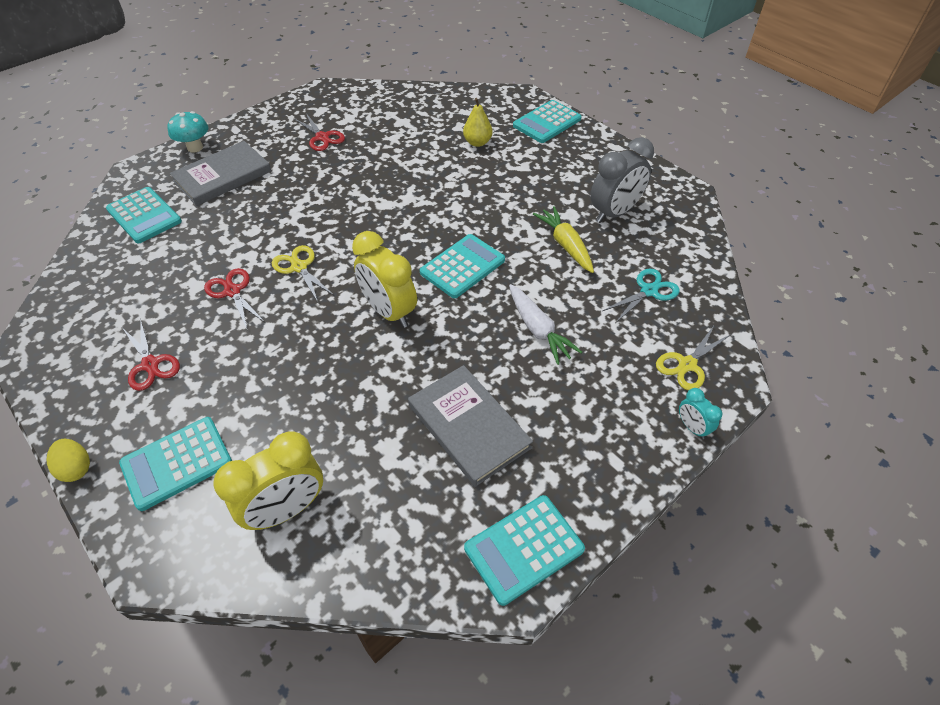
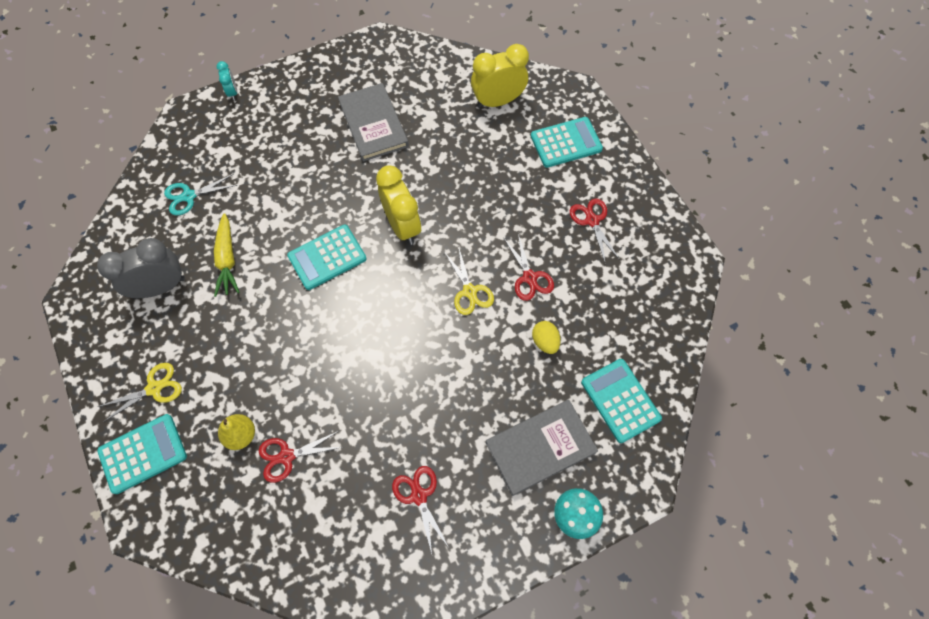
camera: 165 degrees left, 15 degrees up
(76, 468) = (631, 154): yellow egg -> yellow egg (545, 341)
(435, 138) = (286, 456): none -> red scissors
(524, 549) = (368, 54): turquoise calculator -> none
(538, 329) = (293, 183): white carrot -> none
(687, 365) = (205, 132): yellow scissors -> yellow scissors (154, 388)

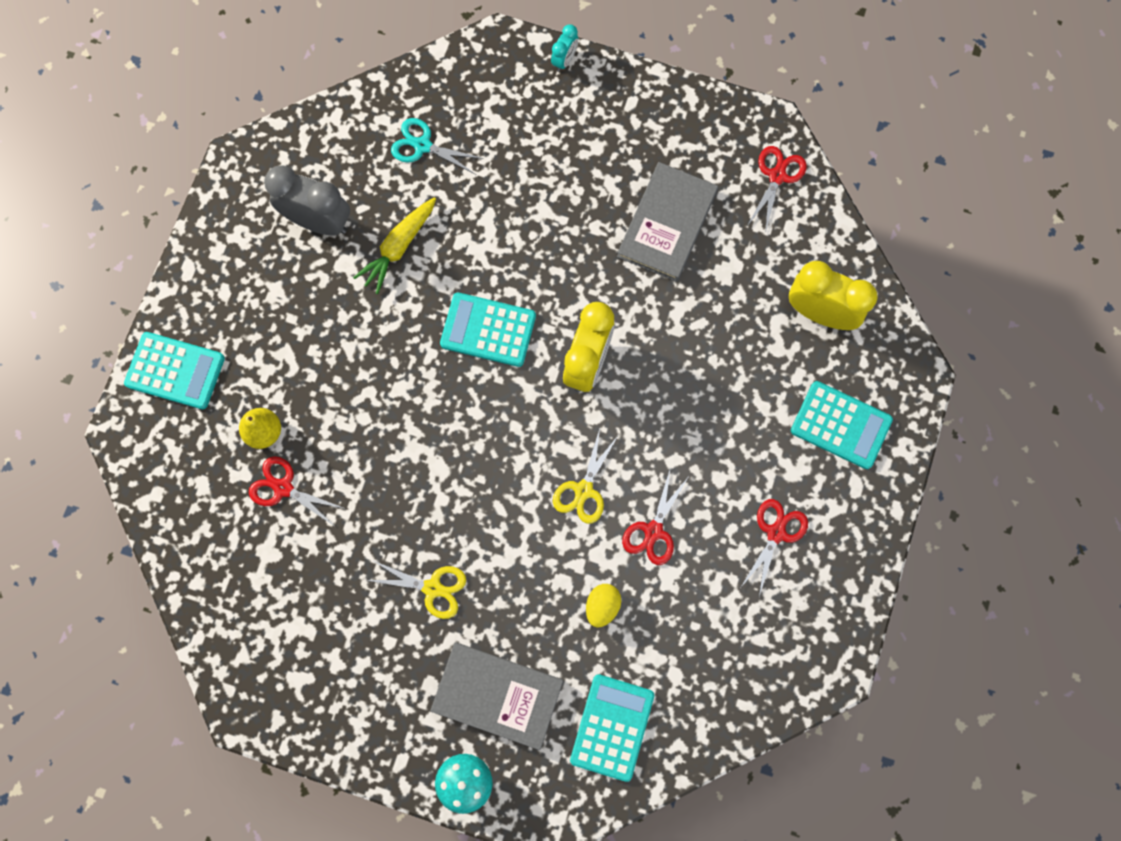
camera: 45 degrees right, 10 degrees up
(154, 388) = (232, 318): yellow scissors -> yellow scissors (432, 588)
(419, 496) = (356, 631): red scissors -> red scissors (777, 176)

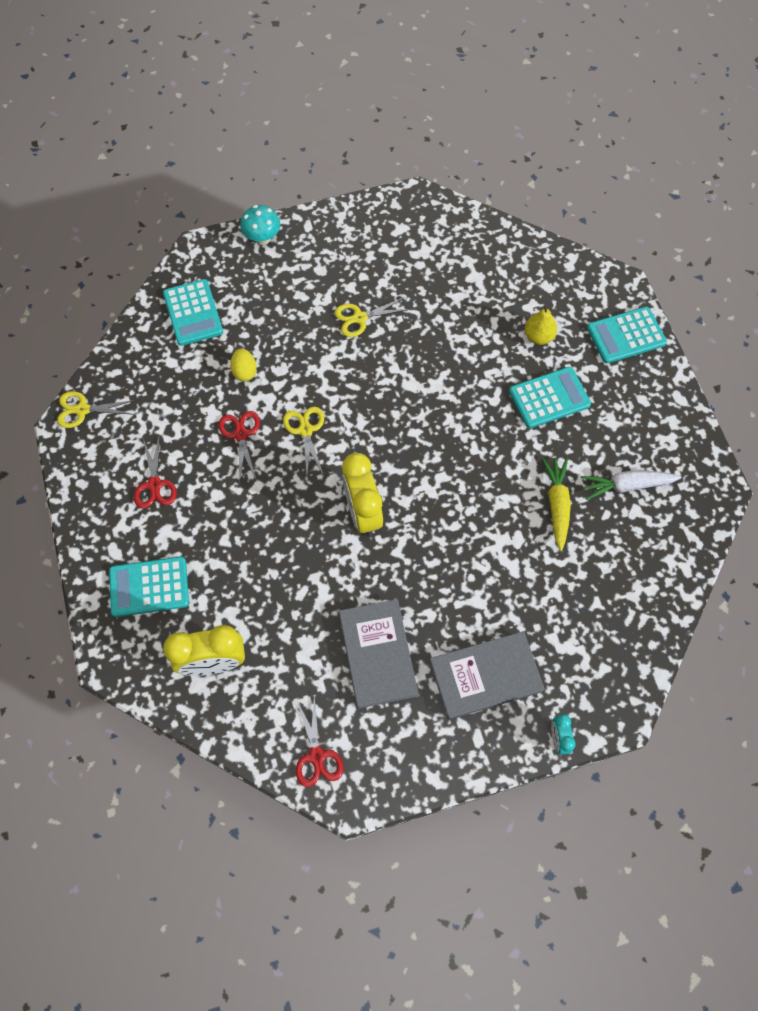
camera: 145 degrees right, 10 degrees down
(283, 488) = (498, 314): red scissors -> none
(318, 221) = (626, 485): grey clock -> white carrot
(422, 145) = (605, 590): turquoise scissors -> none
(488, 330) = (449, 489): turquoise calculator -> turquoise calculator (549, 398)
(497, 695) = (276, 288): grey book -> grey book (485, 676)
(805, 679) = (82, 410): none -> yellow scissors

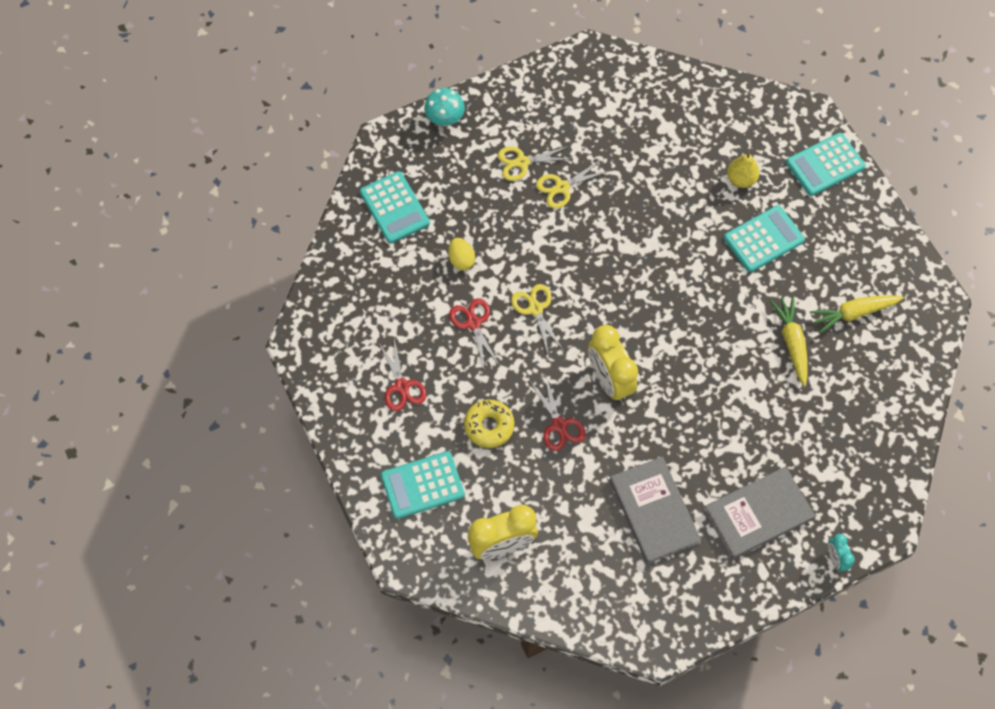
camera: 10 degrees left, 0 degrees up
(82, 410) = (310, 324): yellow scissors -> yellow scissors (522, 162)
(231, 538) = (489, 426): none -> yellow donut
(317, 756) = (619, 613): red scissors -> red scissors (559, 425)
(626, 485) = (853, 313): white carrot -> yellow carrot

